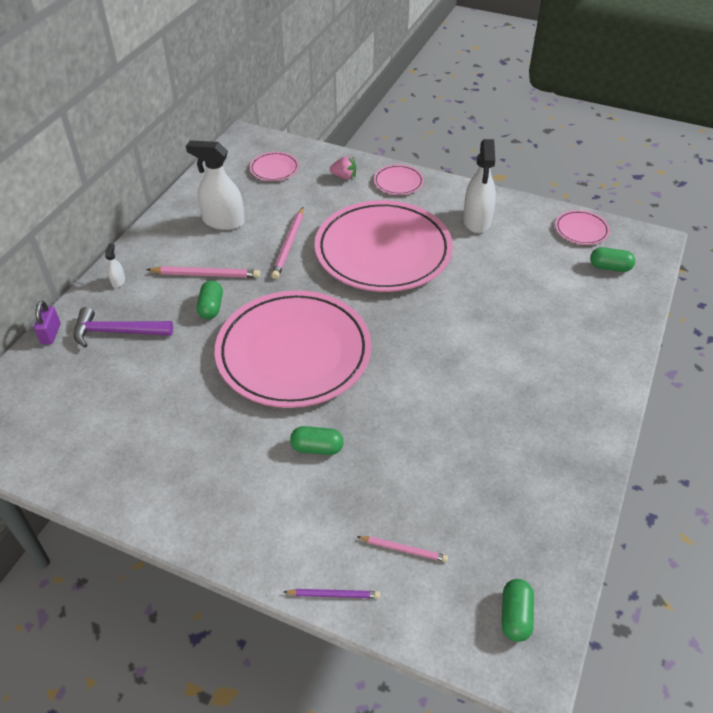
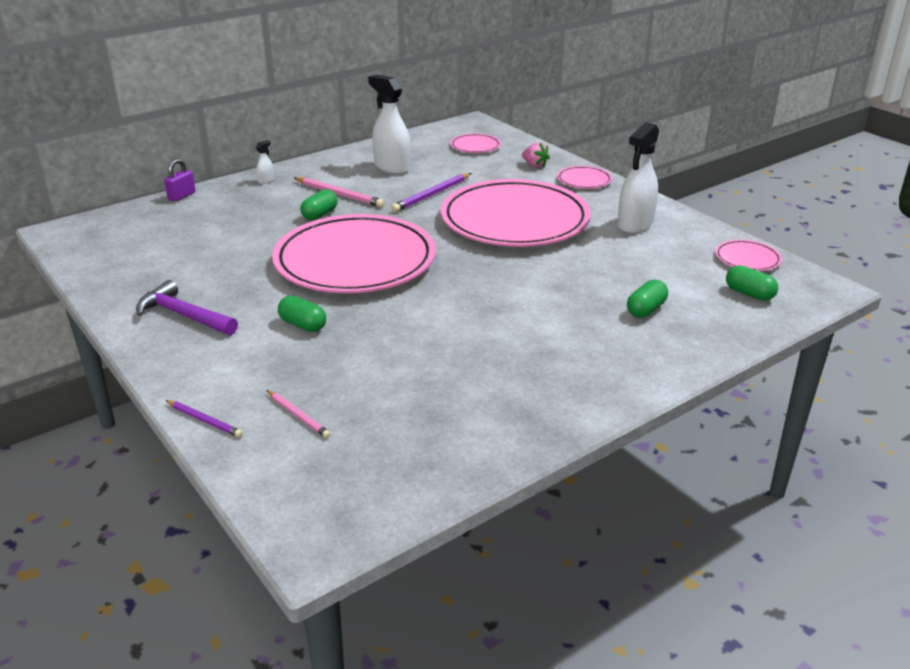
camera: 30 degrees right, 15 degrees down
(117, 332) = (230, 208): purple hammer -> purple hammer (184, 315)
(289, 244) = (432, 195): pink pencil -> purple pencil
(515, 616) = (346, 501): green capsule -> green capsule (646, 309)

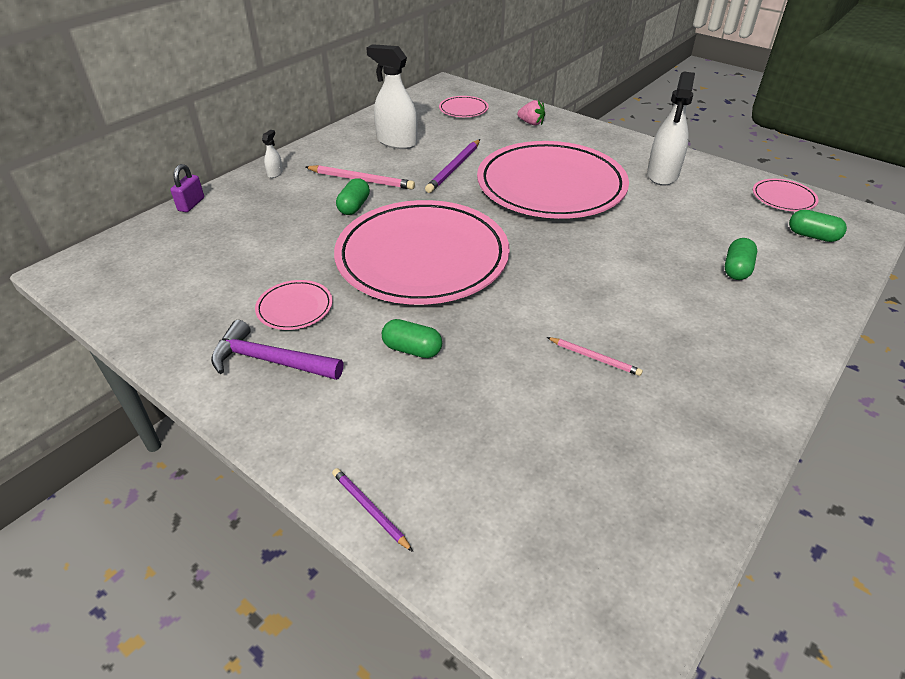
camera: 15 degrees left, 10 degrees up
(204, 420) = (370, 509): purple pencil -> purple pencil turned 150 degrees counterclockwise
(298, 416) = (475, 477): pink pencil -> pink pencil (594, 358)
(584, 180) = (586, 134): pink plate -> pink plate (295, 308)

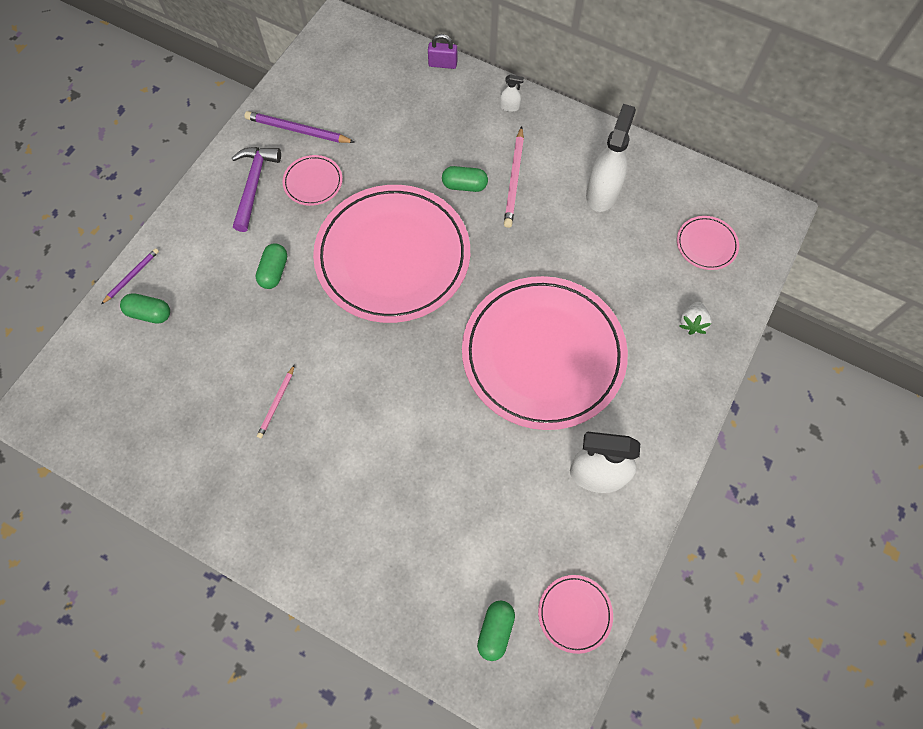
camera: 80 degrees right, 25 degrees up
(454, 168) = (559, 257): purple pencil -> purple pencil (298, 130)
(531, 123) = (692, 323): pink strawberry -> white strawberry
(736, 269) = (418, 536): green capsule -> green capsule (150, 313)

